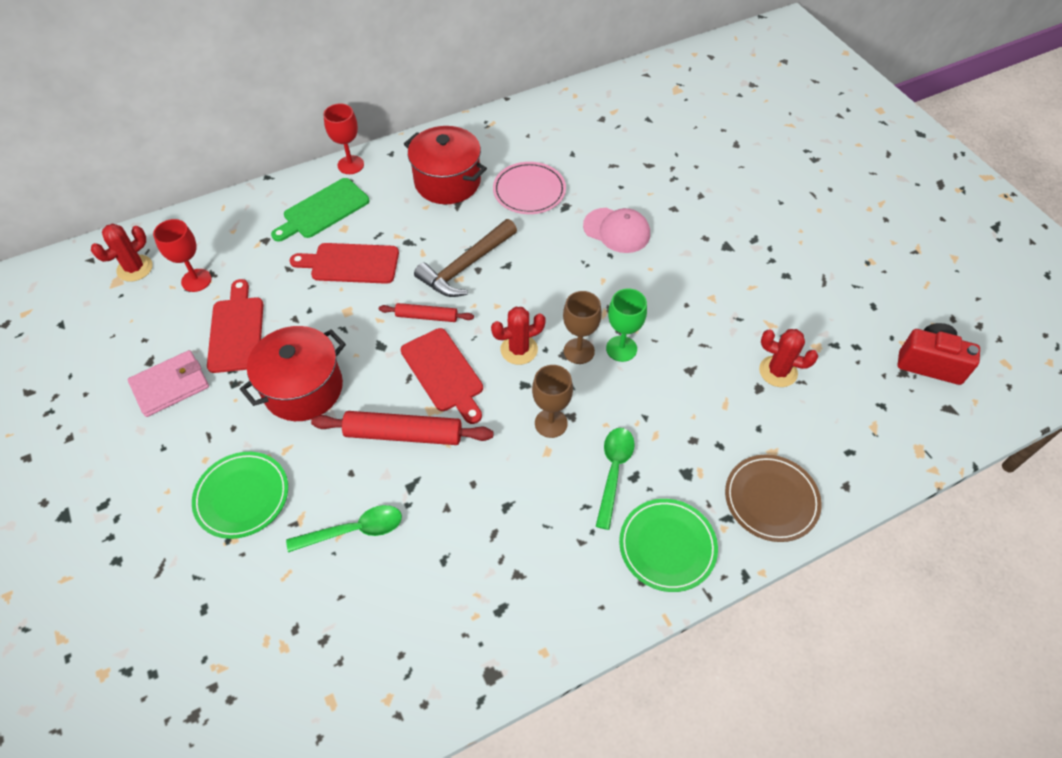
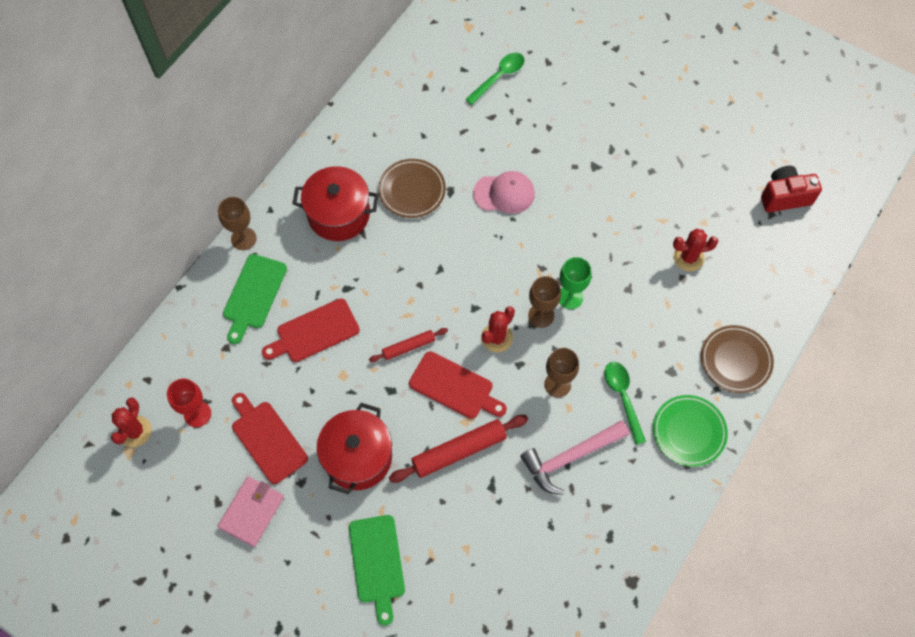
camera: 30 degrees left, 10 degrees up
(242, 496) = (377, 563): green plate -> green cutting board
(350, 165) = (243, 239): red goblet -> brown goblet
(354, 530) = (475, 540): green spoon -> green spoon (499, 77)
(465, 266) = (408, 287): brown hammer -> none
(514, 502) = (570, 458): none -> pink hammer
(529, 191) = (412, 190): pink plate -> brown plate

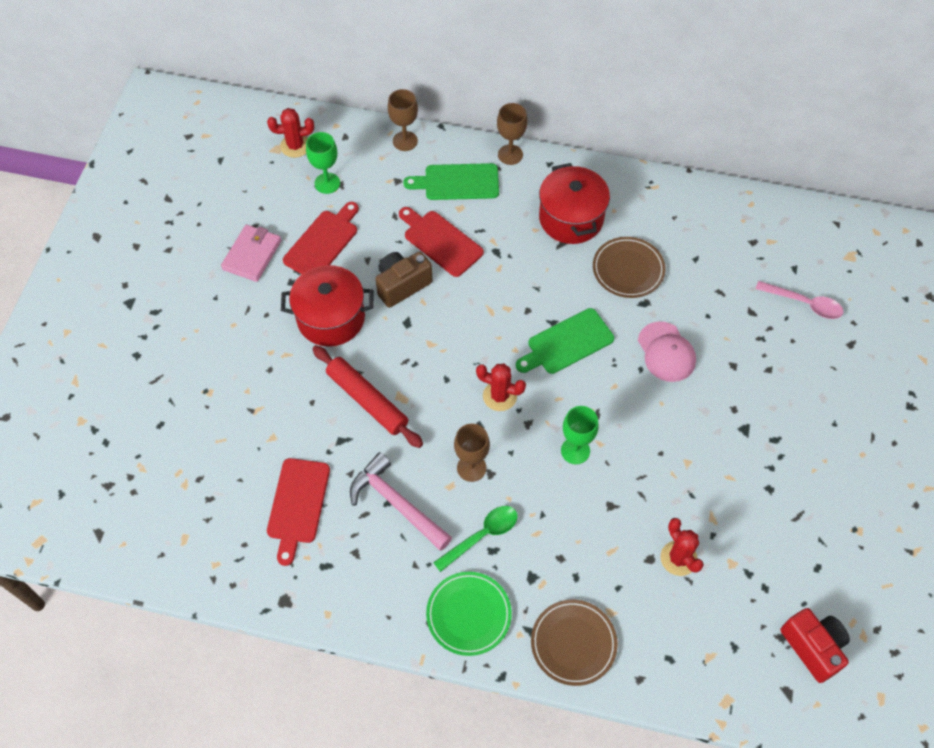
camera: 70 degrees right, 5 degrees down
(197, 414) = (327, 183): red goblet -> green goblet
(252, 512) = (252, 255): pink wallet -> pink wallet turned 75 degrees counterclockwise
(348, 382) = (402, 285): none -> brown camera
(377, 563) = (235, 367): green cutting board -> green cutting board (567, 343)
(408, 347) = (457, 323): red rolling pin -> none
(454, 387) = (431, 375): red cutting board -> red cutting board (297, 505)
(499, 77) = (804, 303): green spoon -> pink spoon
(541, 315) = (542, 429): brown goblet -> brown goblet (405, 141)

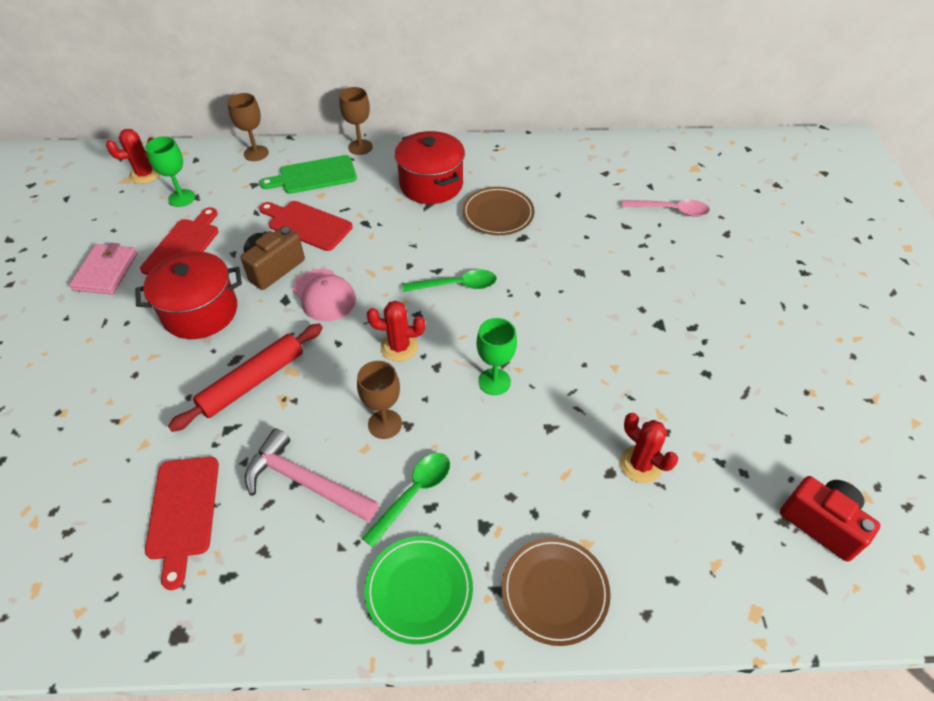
camera: 15 degrees left, 10 degrees down
(367, 400) = (253, 382): red rolling pin -> red rolling pin turned 75 degrees counterclockwise
(567, 343) = (456, 285): green cutting board -> green spoon
(666, 352) = (558, 274): pink cap -> pink cap (324, 295)

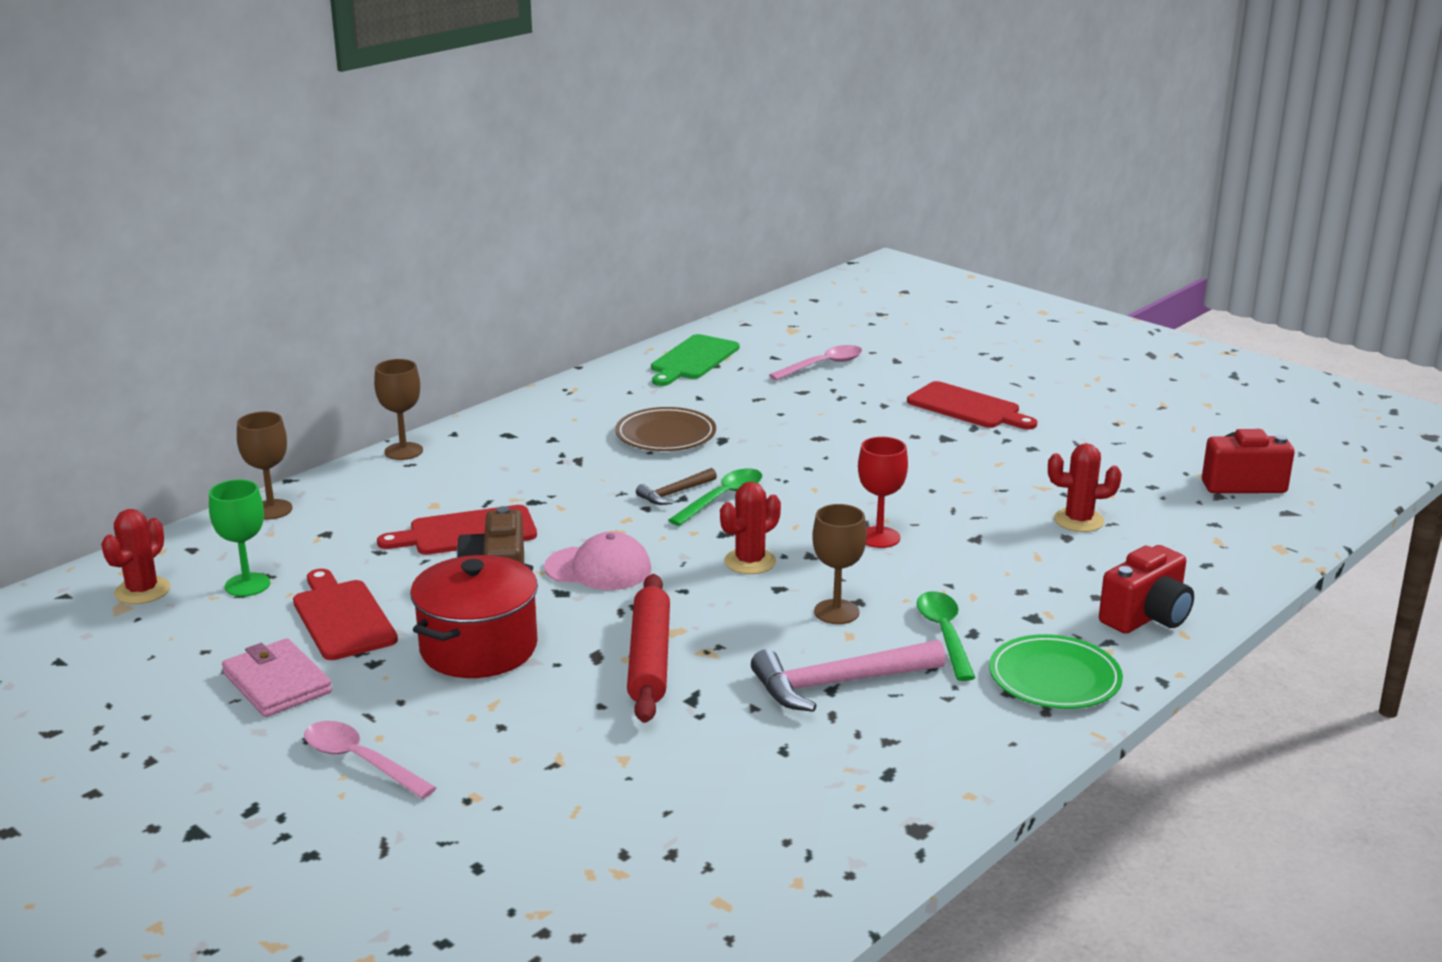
camera: 45 degrees left, 25 degrees down
(62, 349) = (360, 761): none -> pink spoon
(183, 512) = (763, 769): red cutting board -> red cutting board (967, 407)
(314, 175) = (392, 495): green cutting board -> green cutting board (692, 360)
(431, 184) = (550, 444): red pot -> none
(438, 264) = (674, 493): none -> brown hammer
(494, 381) = (879, 537): green goblet -> red goblet
(555, 591) = (1146, 617): brown plate -> red camera

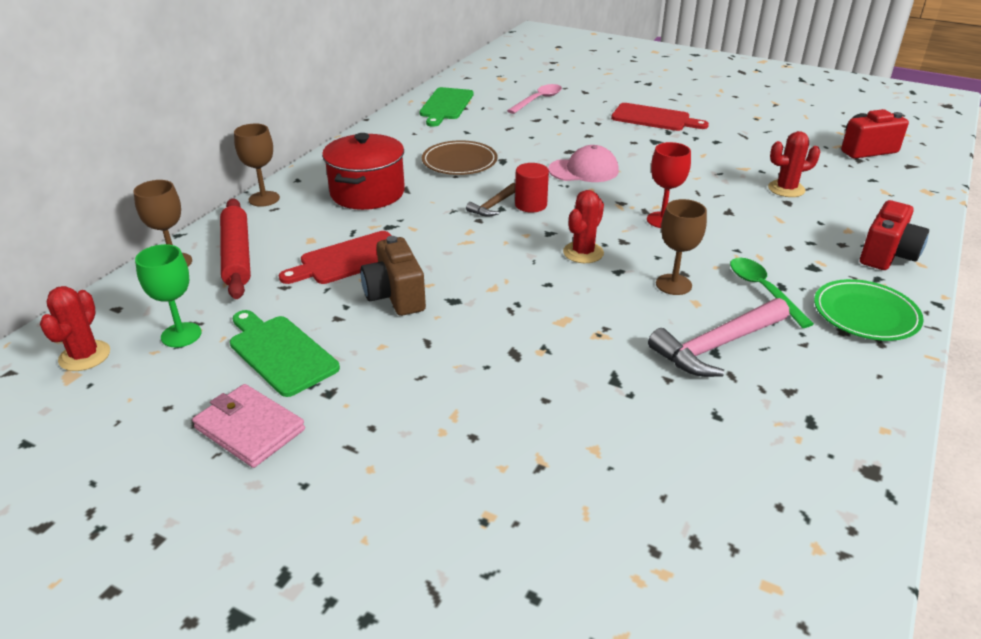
camera: 15 degrees left, 10 degrees up
(342, 617) = (280, 352): red cutting board -> green cutting board
(360, 761) = (365, 498): pink spoon -> none
(478, 648) = (413, 362): red pot -> red pot (367, 193)
(598, 568) = (471, 275): pink cap -> pink cap (584, 170)
(649, 659) = (559, 349): red rolling pin -> red rolling pin (237, 255)
(722, 498) = (531, 205): green spoon -> red cylinder

